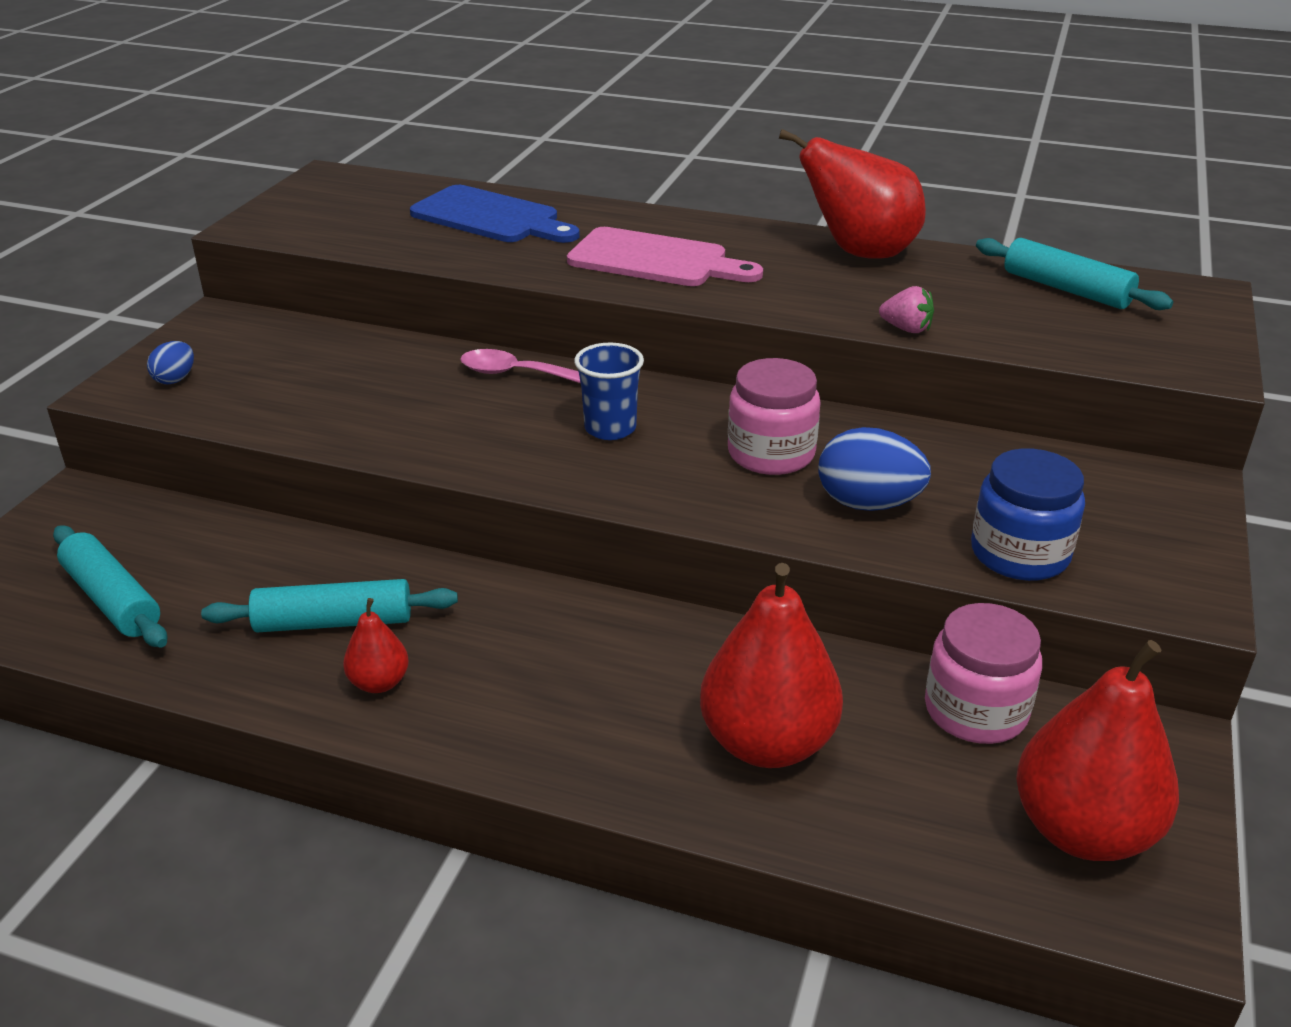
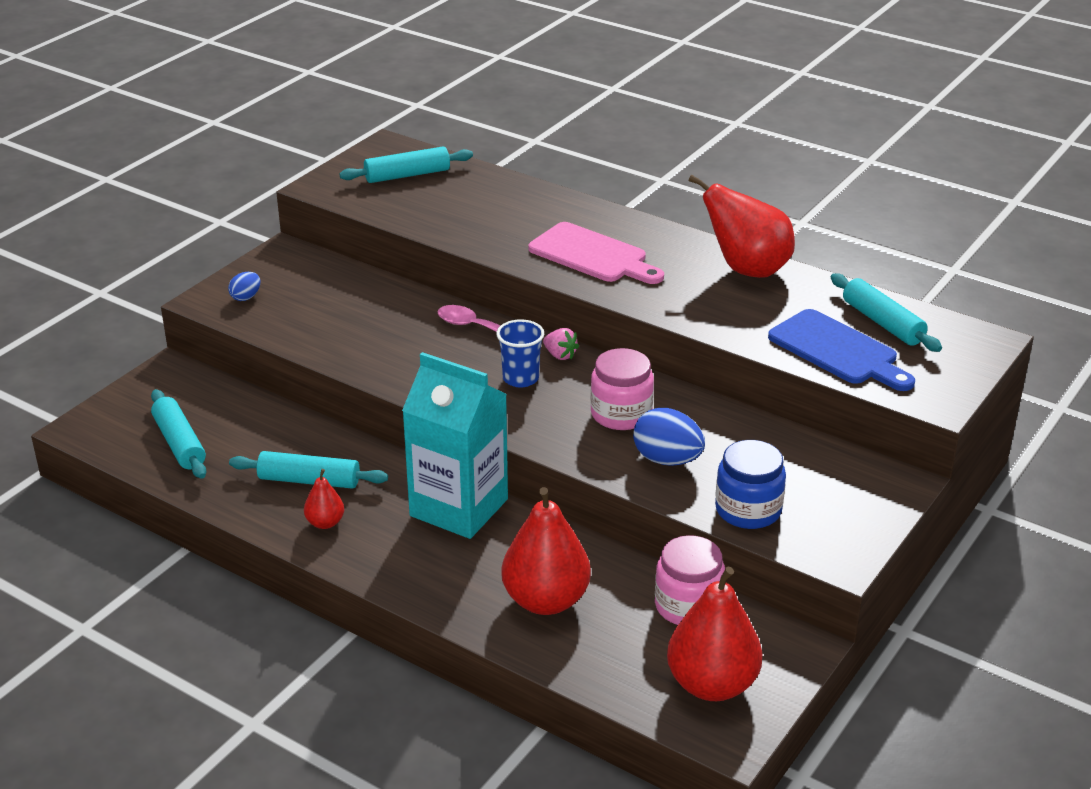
camera: 15 degrees right, 0 degrees up
(367, 202) = (407, 175): none -> turquoise rolling pin
(491, 217) = (490, 201): blue cutting board -> blue cutting board (837, 350)
(575, 623) = (459, 507): none -> turquoise carton
(906, 329) = (741, 338): pink strawberry -> pink strawberry (560, 355)

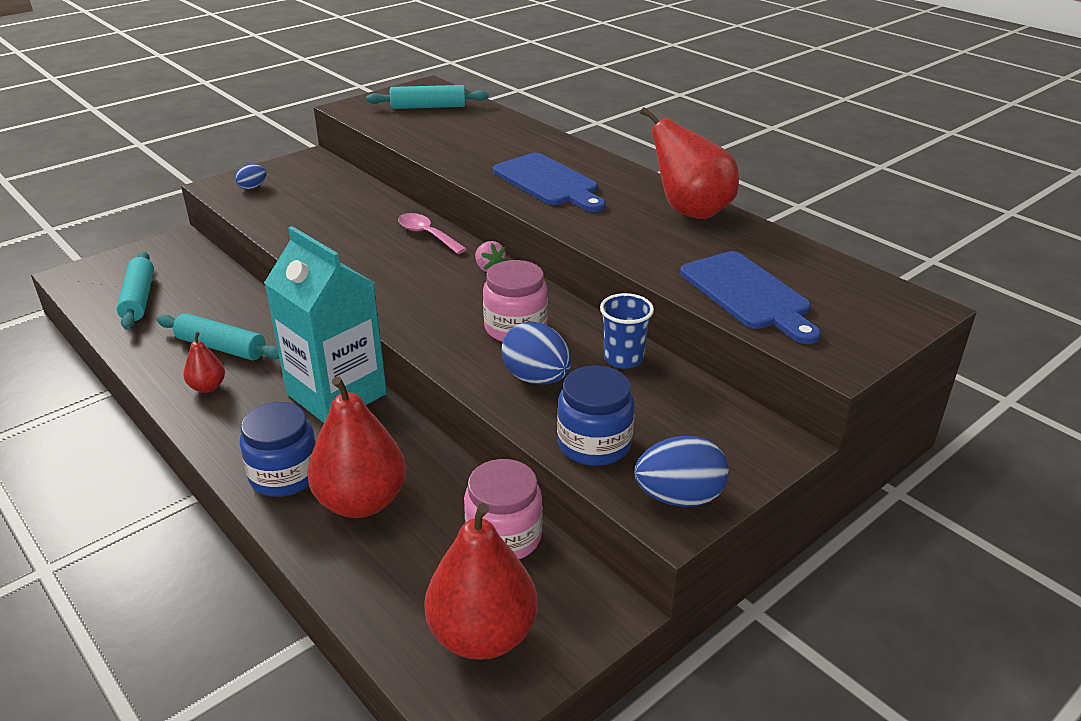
camera: 15 degrees right, 0 degrees up
(460, 591) = (284, 475): none -> blue jar
(520, 378) = (440, 283): blue cup -> blue cup (623, 358)
(592, 255) = (548, 182): pink cutting board -> blue cutting board
(839, 541) = (679, 497): none -> blue egg
(882, 323) = (809, 275): turquoise rolling pin -> none

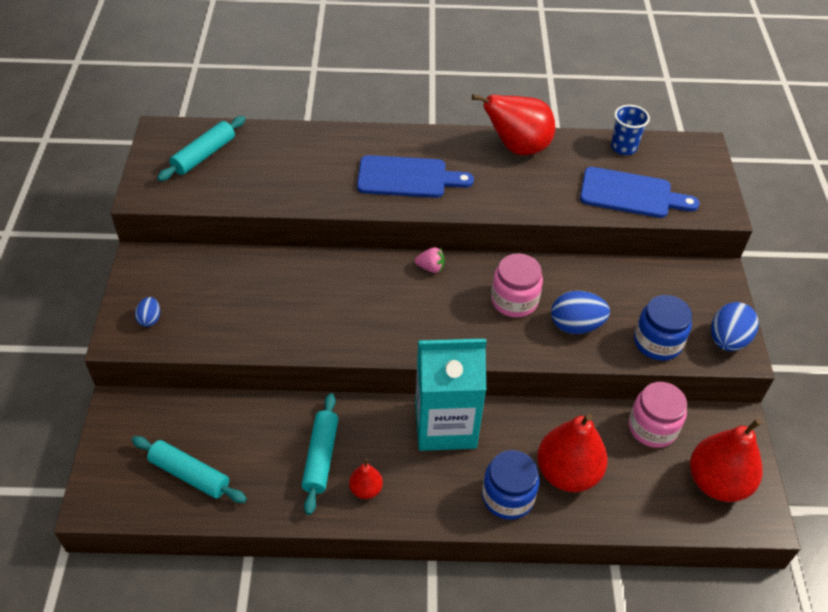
camera: 50 degrees left, 15 degrees up
(221, 347) = (321, 457): turquoise rolling pin -> turquoise rolling pin turned 60 degrees counterclockwise
(427, 235) = (350, 269): pink spoon -> none
(623, 358) = (592, 277): blue cup -> blue cup (623, 147)

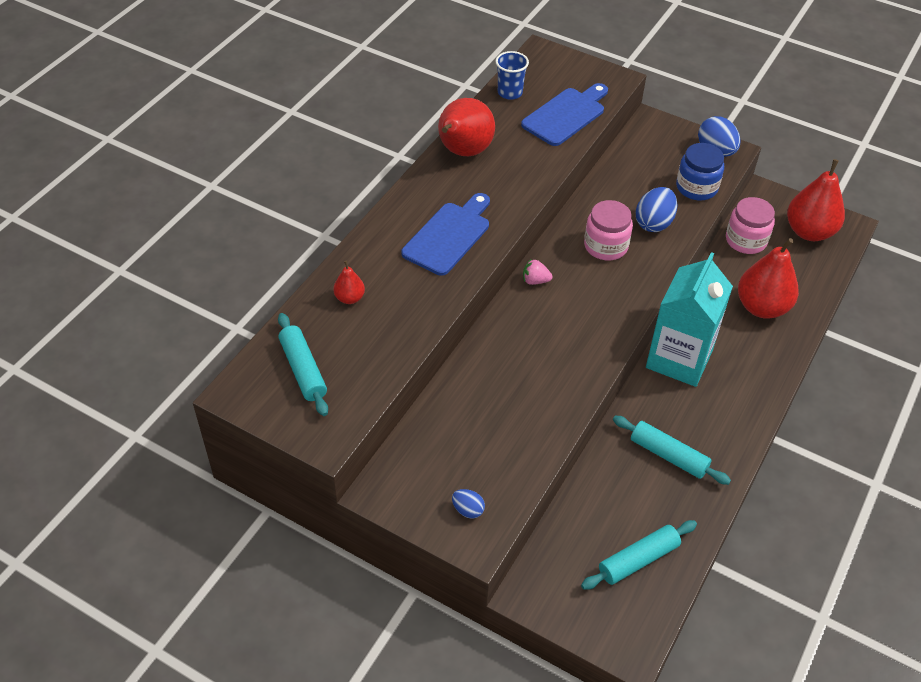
camera: 60 degrees left, 0 degrees up
(366, 489) = (716, 438): red pear -> red pear (349, 298)
(430, 268) = (535, 281): pink strawberry -> pink strawberry turned 120 degrees counterclockwise
(508, 497) = (766, 352): blue jar -> none

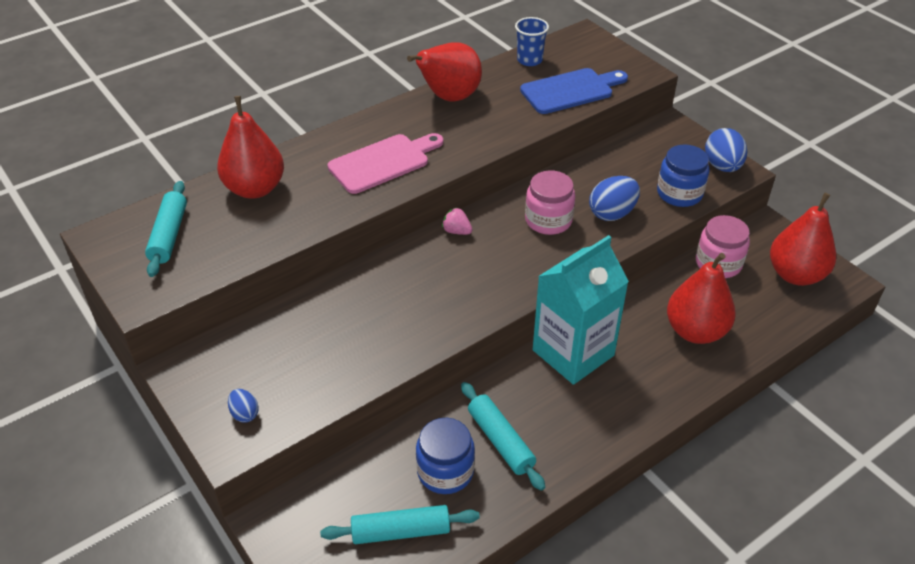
camera: 25 degrees right, 5 degrees down
(349, 298) = (255, 189): red pear -> red pear, size x2.07
(449, 236) = (383, 162): blue cutting board -> pink cutting board
(641, 497) = (445, 471): none -> blue jar

